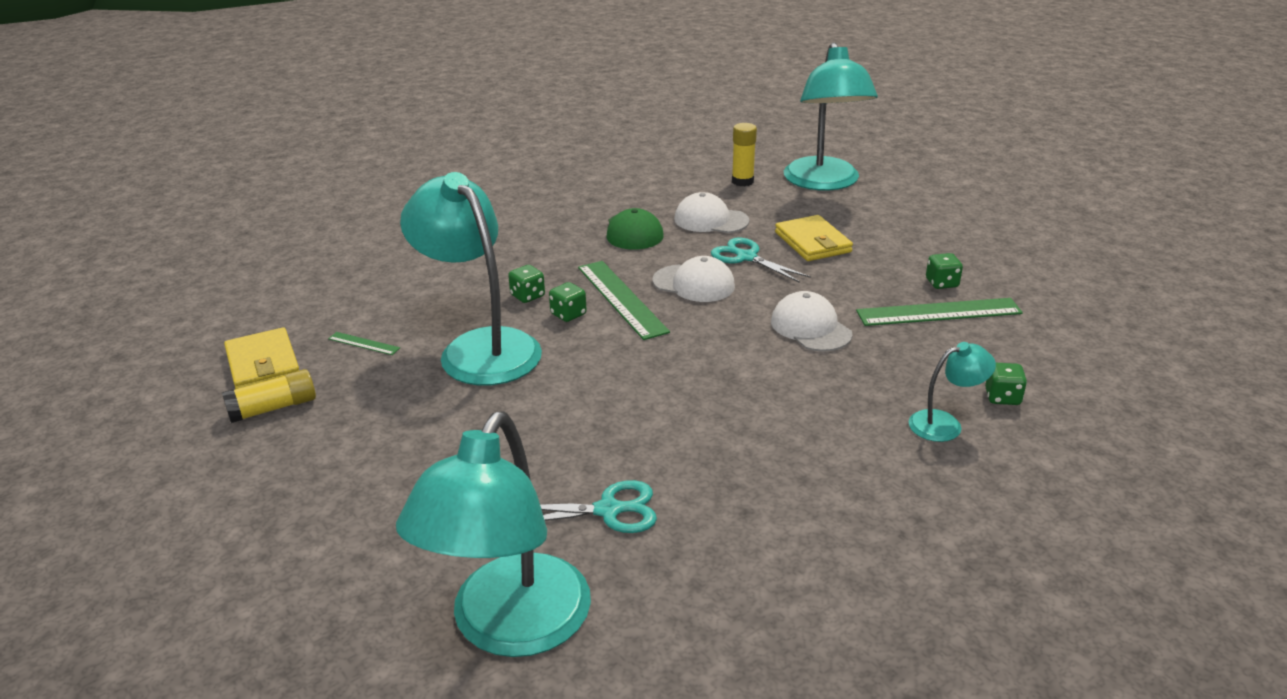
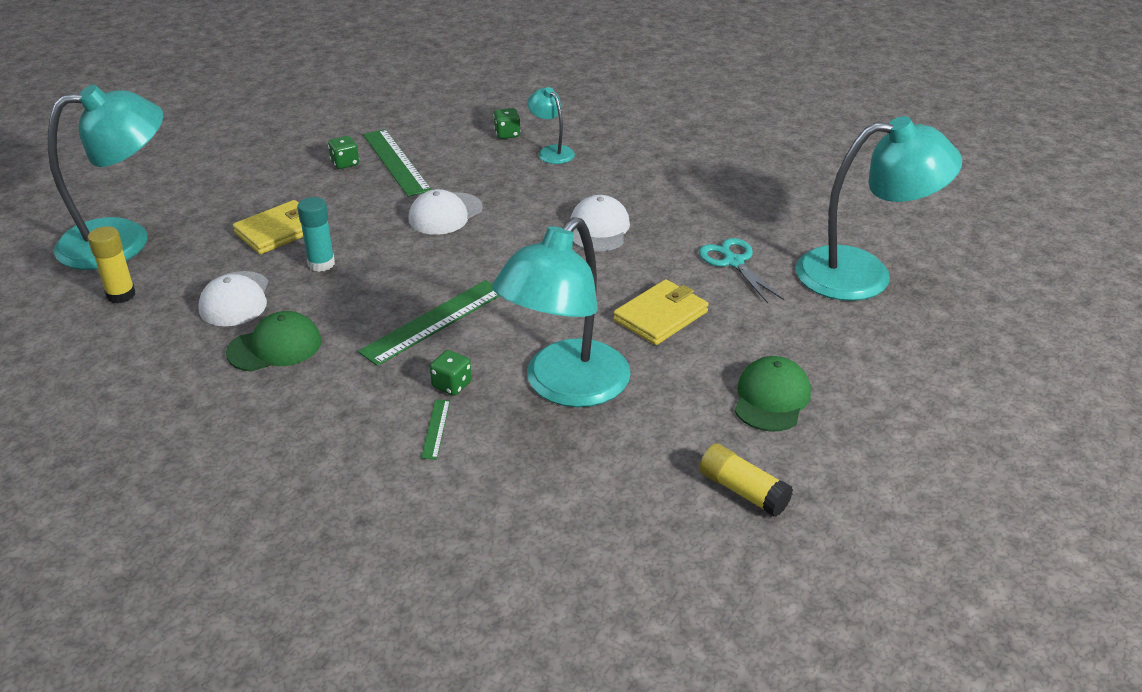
camera: 110 degrees left, 5 degrees up
(263, 364) = (679, 539): yellow wallet -> yellow wallet (660, 316)
(361, 461) = (771, 398): none -> green cap
(364, 343) = (599, 474): green ruler -> green ruler (436, 429)
(568, 314) = (478, 347): green dice -> none
(694, 283) = (387, 285): white cap -> white cap (599, 229)
(746, 257) = (321, 264): turquoise scissors -> turquoise glue stick

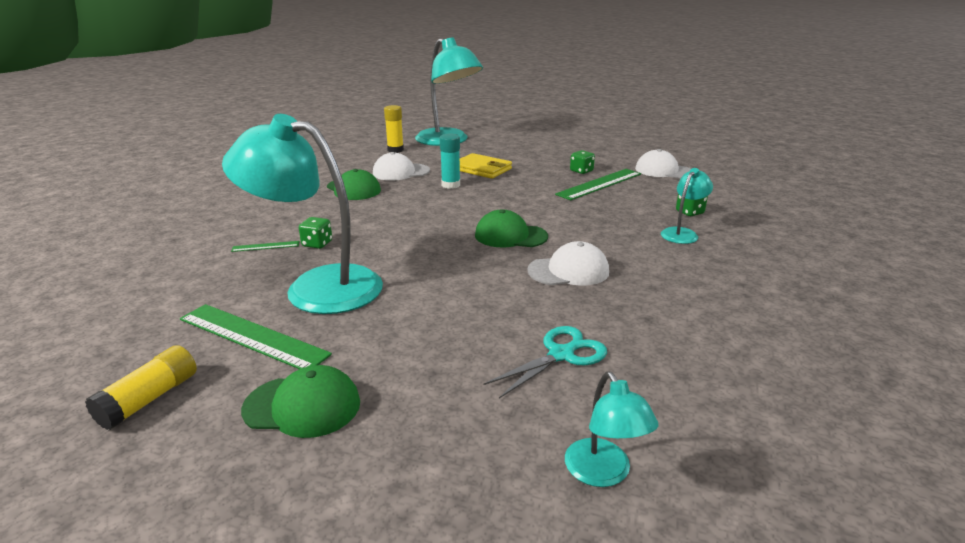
camera: 75 degrees right, 10 degrees down
(434, 321) = (395, 227): green ruler -> green ruler (252, 336)
(445, 214) = (541, 209): white cap -> white cap (663, 171)
(504, 246) = (510, 236): none -> green cap
(660, 316) = (436, 320): yellow wallet -> none
(863, 274) = (603, 473): turquoise lamp -> turquoise lamp, size x0.46

